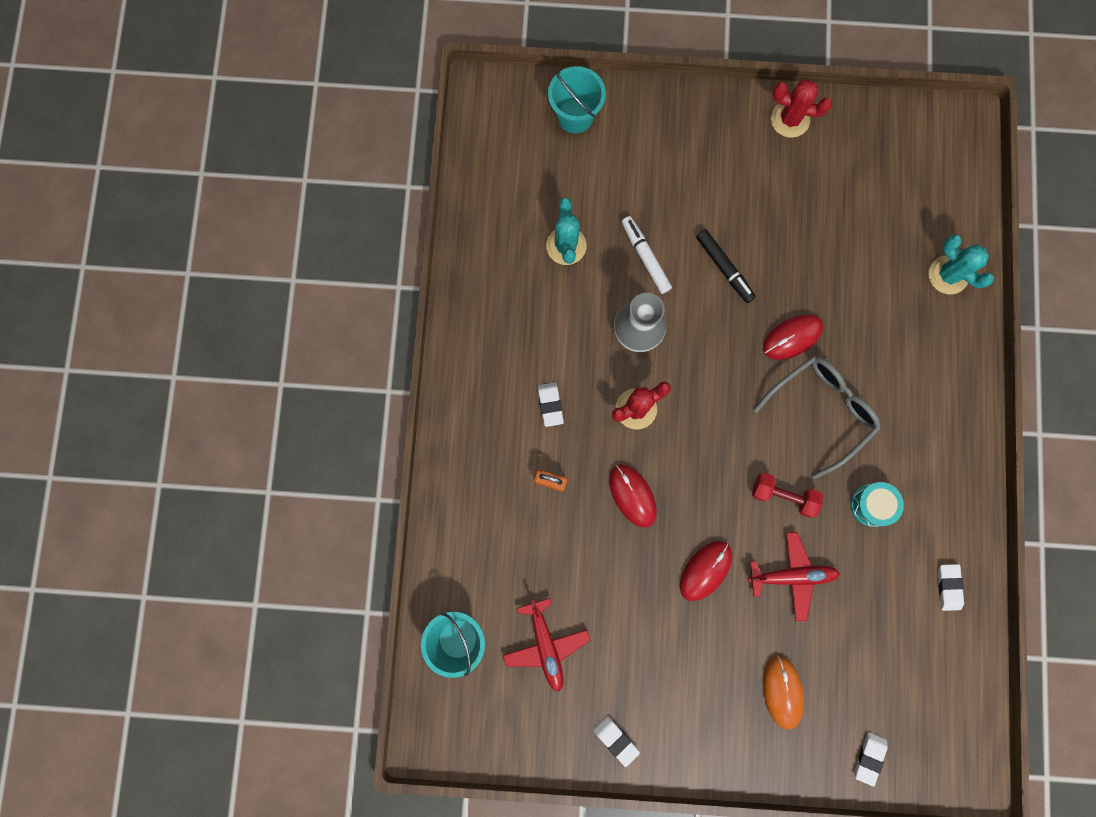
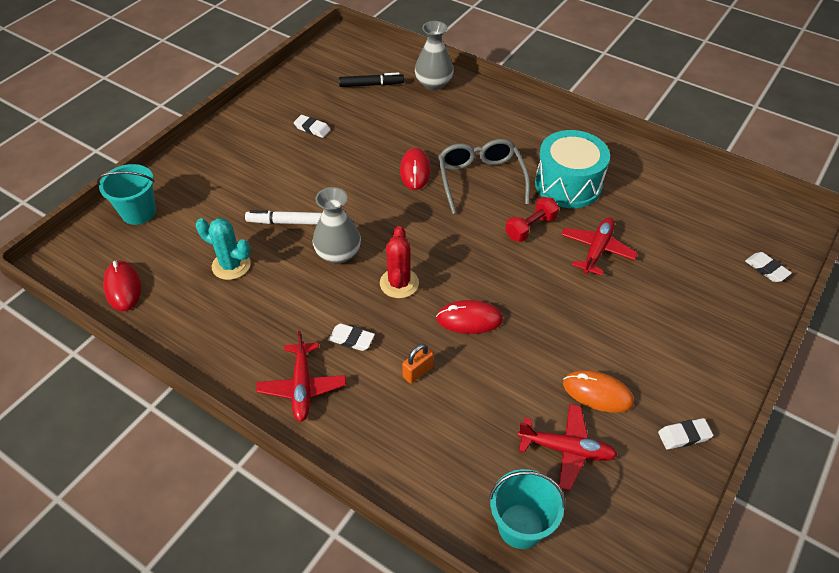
camera: 60 degrees left, 30 degrees down
(481, 395) = (302, 387): none -> red plane
(705, 570) = (562, 300): red mouse -> red mouse (123, 287)
(724, 268) = (334, 183): black marker -> black marker (371, 85)
(782, 691) = (689, 297): orange mouse -> orange mouse (597, 393)
(790, 119) = (262, 106): red cactus -> none
(871, 505) = (568, 184): turquoise drum -> turquoise drum, size x1.88
(948, 275) = (433, 83): turquoise cactus -> grey vase
(948, 587) = (652, 172): white eraser -> white eraser (312, 128)

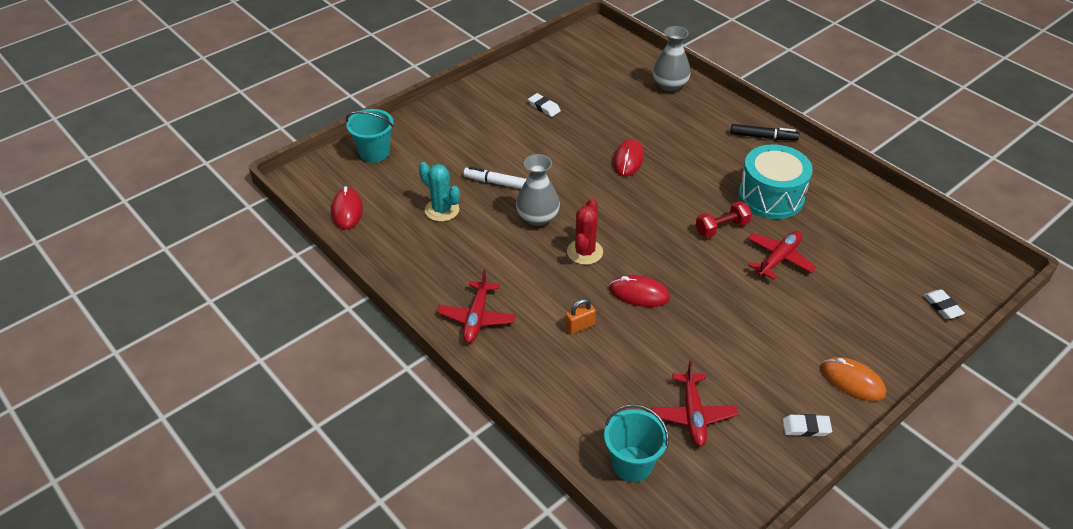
camera: 15 degrees right, 5 degrees down
(351, 339) = (529, 289): white eraser -> none
(371, 85) = (610, 77): black marker -> black marker (763, 137)
(481, 180) = (687, 178): grey glasses -> none
(566, 449) = (693, 415): red plane -> red plane turned 60 degrees clockwise
(597, 393) = (737, 377): orange mouse -> orange mouse (852, 381)

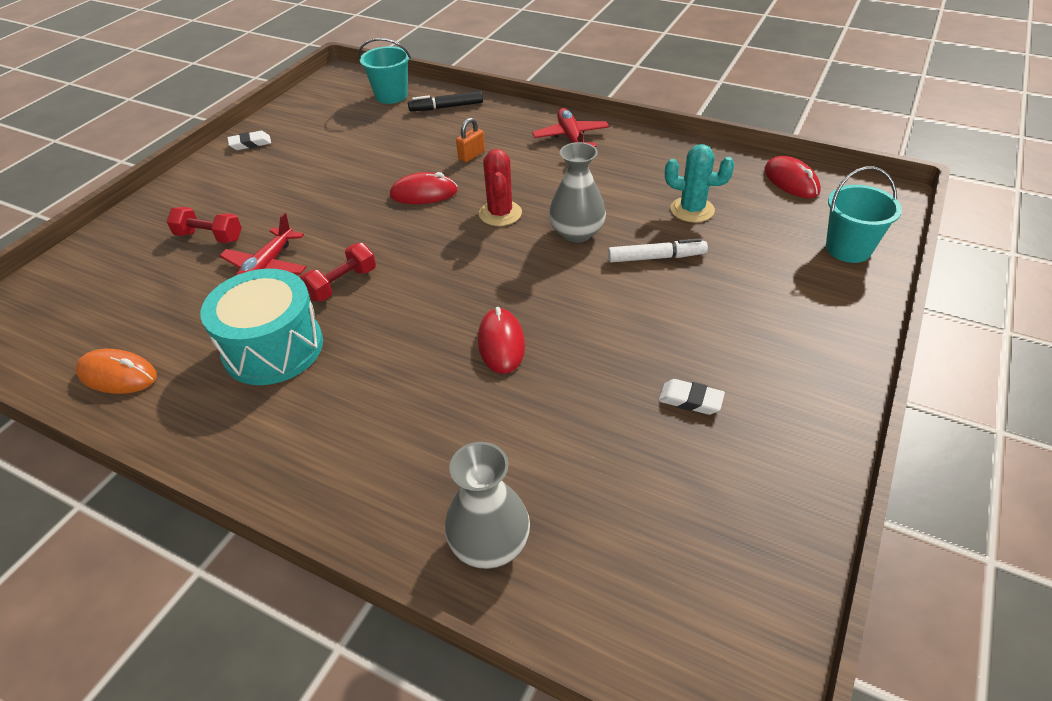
camera: 160 degrees right, 0 degrees up
(693, 415) = (349, 128): red plane -> none
(763, 137) = (283, 462): black marker -> black marker (446, 107)
(830, 305) = (209, 237): none -> red dumbbell
(852, 381) = (200, 182): orange mouse -> orange mouse (117, 375)
(942, 306) = (72, 269): white eraser -> none

